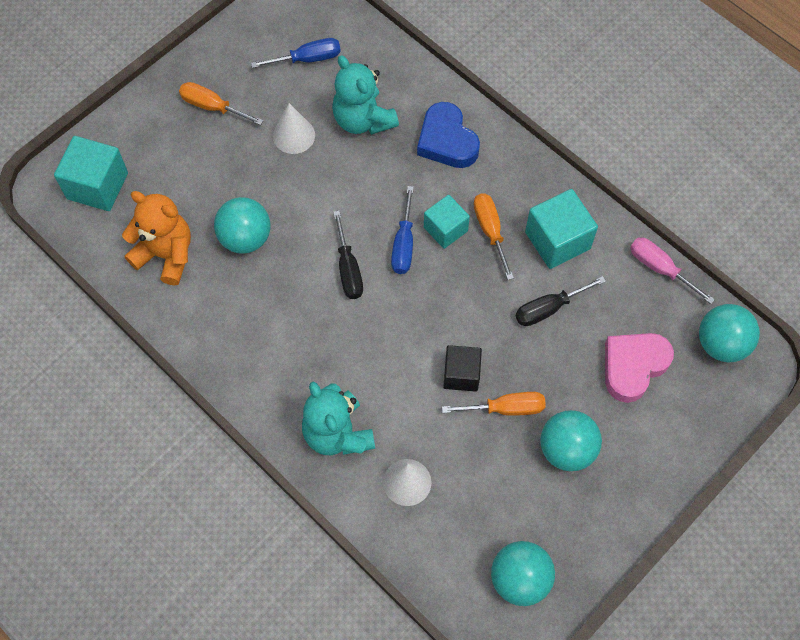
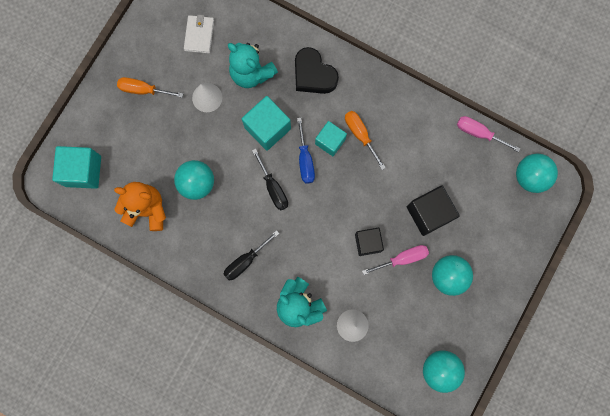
camera: 15 degrees left, 15 degrees up
(308, 59) = (199, 35): blue screwdriver -> white wallet
(447, 141) = (313, 74): blue heart -> black heart
(506, 408) = (402, 258): orange screwdriver -> pink screwdriver
(548, 308) = (413, 181): black screwdriver -> black screwdriver (245, 261)
(557, 240) = (406, 130): turquoise cube -> turquoise cube (267, 128)
(561, 357) = (429, 213): none -> black cube
(633, 367) = (477, 208): pink heart -> none

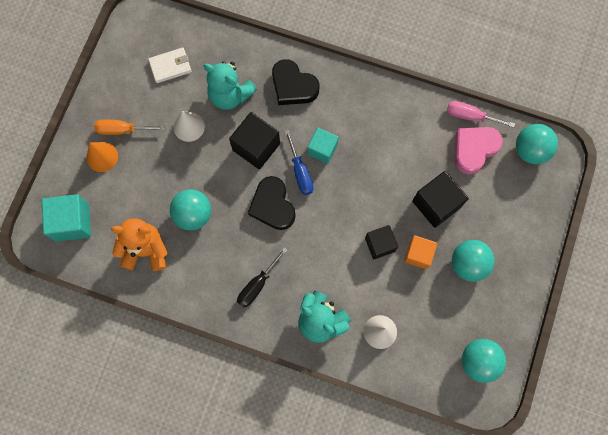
camera: 10 degrees left, 5 degrees down
(120, 113) = (102, 156): none -> orange cone
(199, 35) = (170, 66): white wallet -> white wallet turned 75 degrees clockwise
(267, 128) = (256, 147): turquoise cube -> black cube
(273, 188) = (272, 205): black screwdriver -> black heart
(360, 135) = (352, 138): orange screwdriver -> none
(402, 258) = (418, 254): pink screwdriver -> orange cube
(475, 166) = (474, 149): none -> pink heart

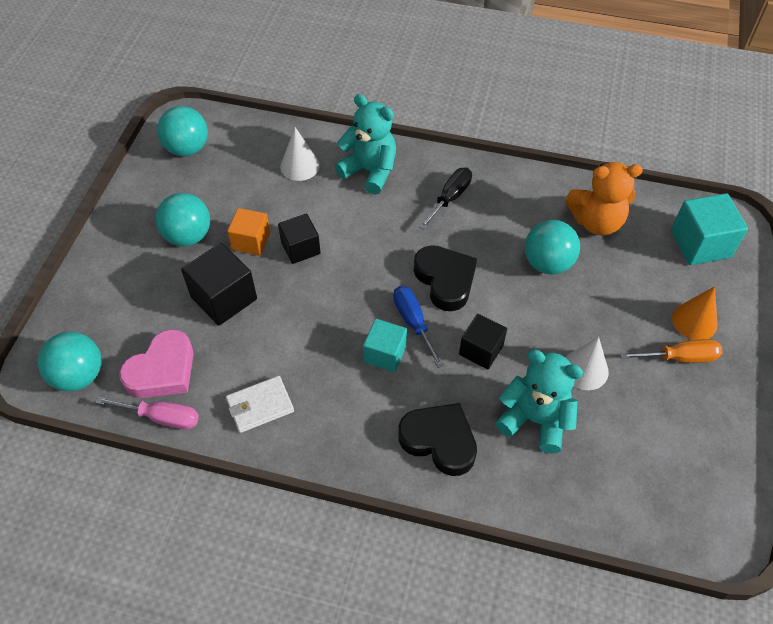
camera: 175 degrees right, 20 degrees down
(170, 66) = (640, 456): white wallet -> white wallet (260, 406)
(256, 147) = (481, 350): black cube -> black cube, size x0.66

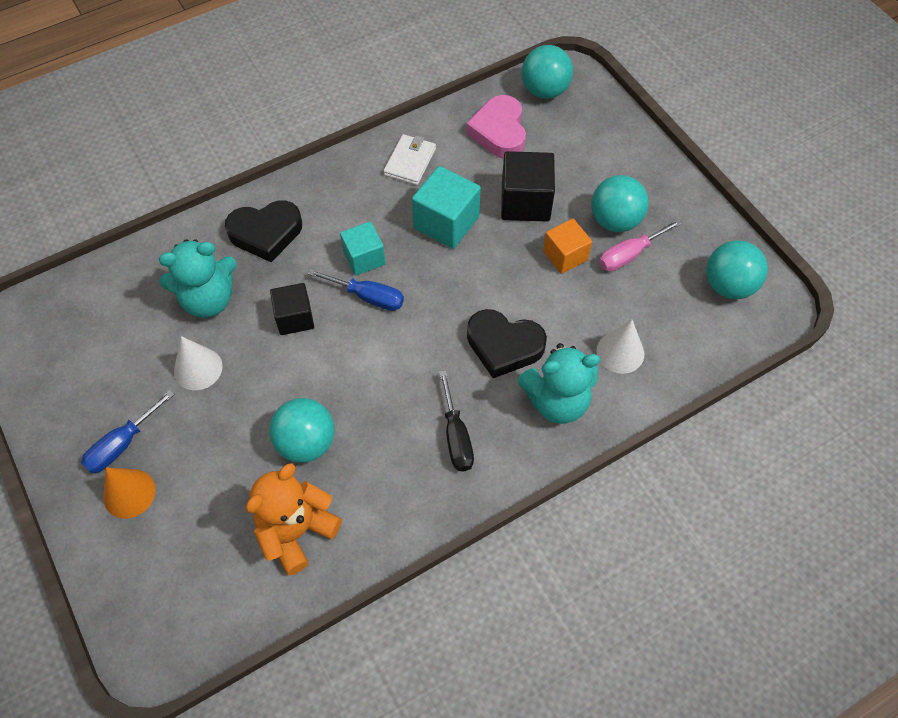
camera: 135 degrees right, 5 degrees up
(162, 417) = (462, 110): pink screwdriver -> pink screwdriver (629, 255)
(300, 248) = (522, 282): black cube -> none
(445, 280) = (378, 352): black heart -> black heart (504, 346)
(680, 357) = (122, 444): orange screwdriver -> blue screwdriver
(700, 244) = (173, 595): turquoise cube -> turquoise cube (446, 222)

